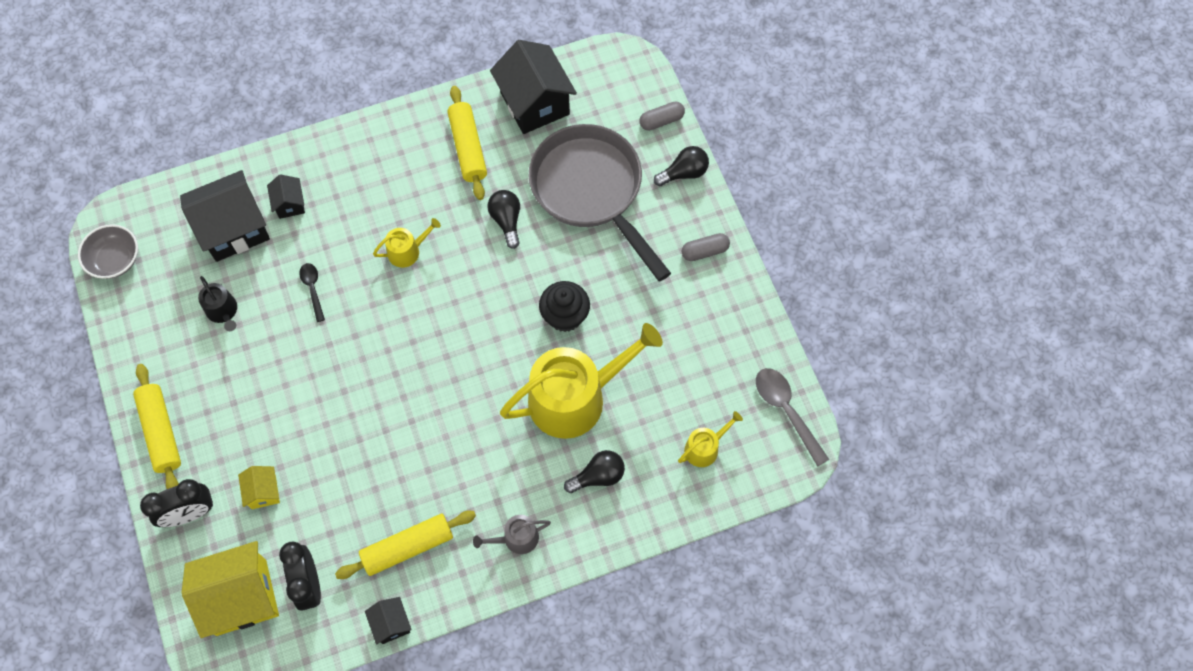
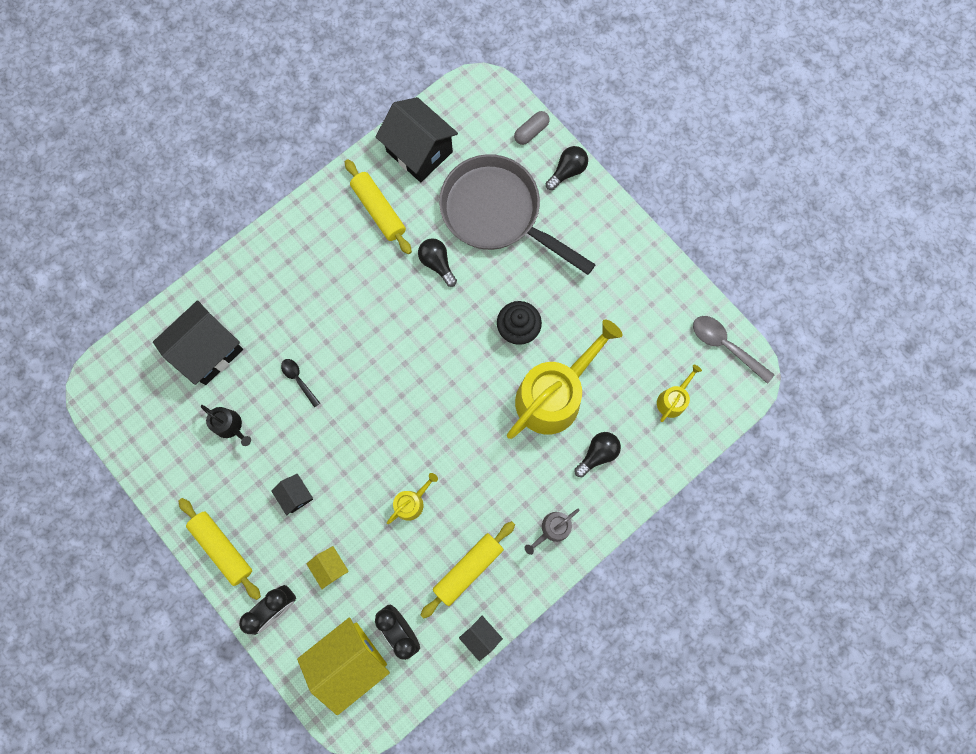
camera: 20 degrees left, 10 degrees up
(115, 259) = (116, 414): grey bowl -> none
(290, 204) = (247, 312): black house -> black house (296, 495)
(408, 251) = (365, 318): yellow watering can -> yellow watering can (412, 502)
(704, 251) = (610, 234): grey capsule -> none

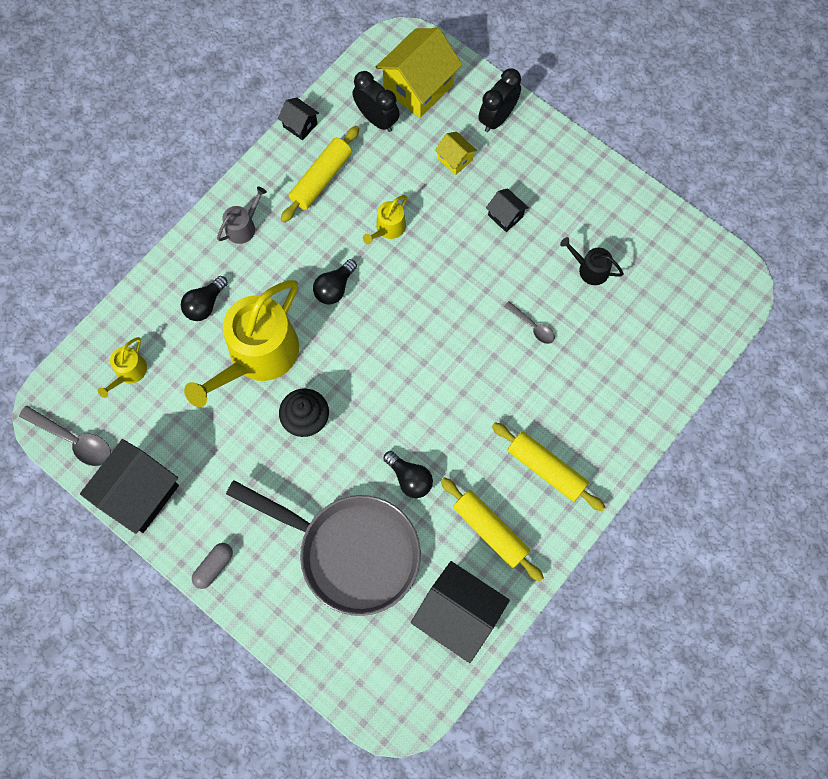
camera: 170 degrees right, 5 degrees down
(208, 351) = (636, 340): black house -> black house (139, 494)
(222, 548) = (563, 158): yellow rolling pin -> yellow rolling pin (546, 468)
(299, 380) = (532, 326): black spoon -> grey spoon
(531, 132) = (325, 667): grey capsule -> grey capsule (214, 567)
(567, 171) = (274, 620): black light bulb -> black light bulb (334, 288)

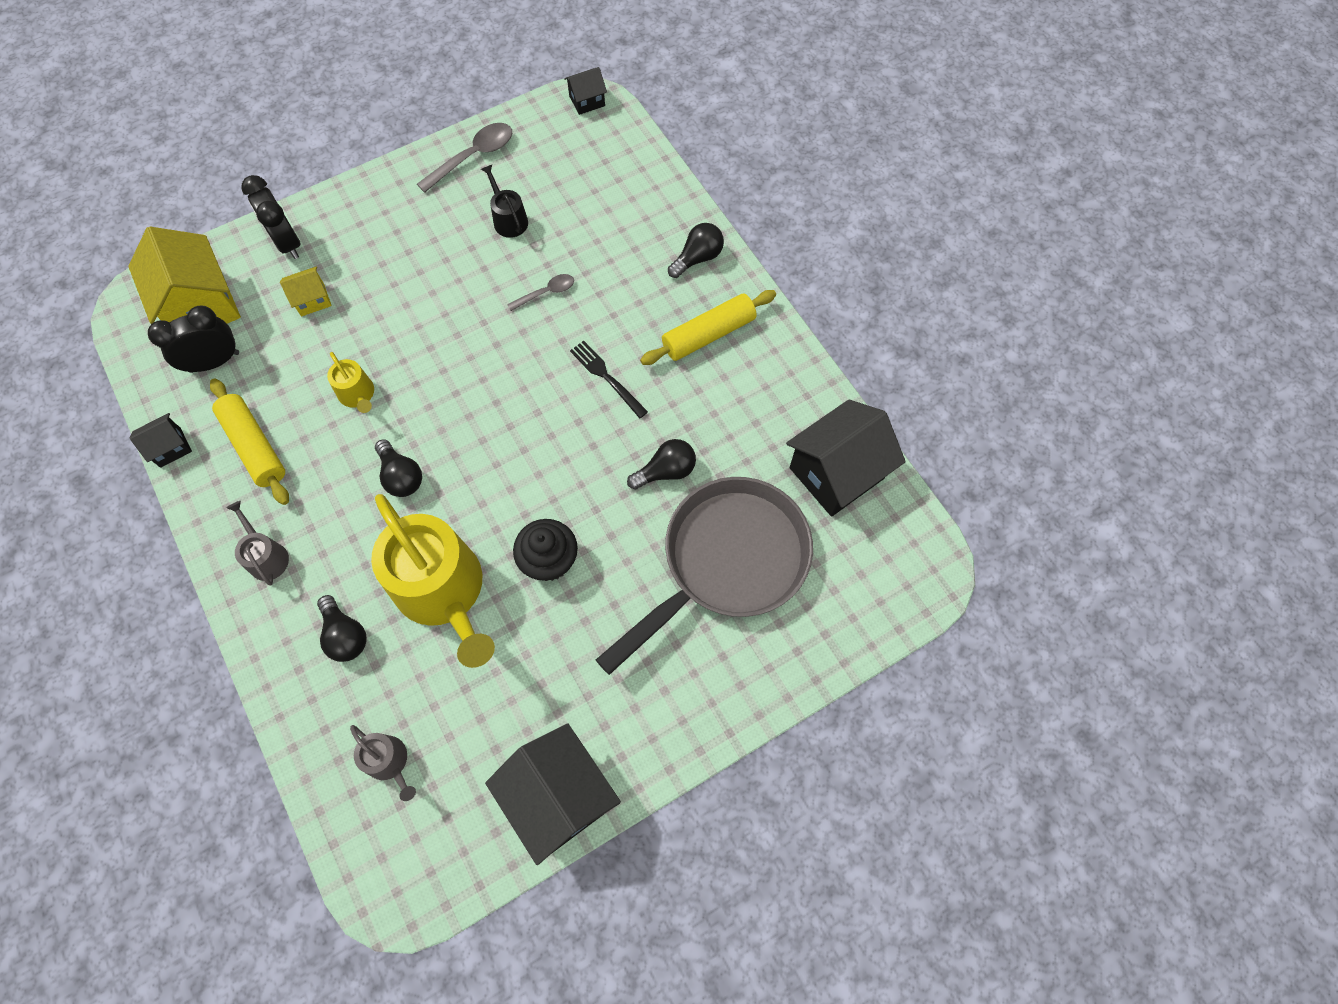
camera: 70 degrees left, 5 degrees down
(73, 440) = (448, 867): grey spoon -> grey spoon (473, 157)
(129, 372) = (389, 762): yellow watering can -> grey watering can
(214, 567) = (688, 728): grey capsule -> none
(474, 402) = (606, 377): none -> black fork
(490, 530) = (755, 410): yellow rolling pin -> none
(505, 216) = (407, 274): black house -> black house (587, 101)
(590, 269) = (508, 219): black watering can -> black watering can turned 105 degrees clockwise
(617, 434) = (697, 258): none -> black light bulb

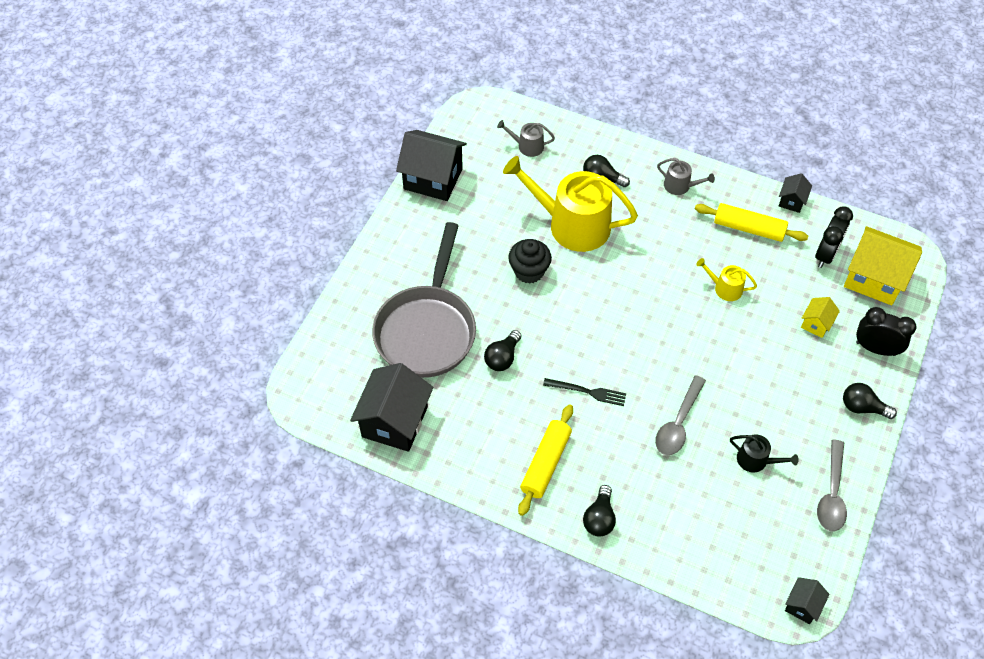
camera: 145 degrees right, 10 degrees down
(401, 476) = (652, 262): black light bulb -> black light bulb (862, 407)
(546, 293) = (678, 423): grey spoon -> grey spoon, size x1.67

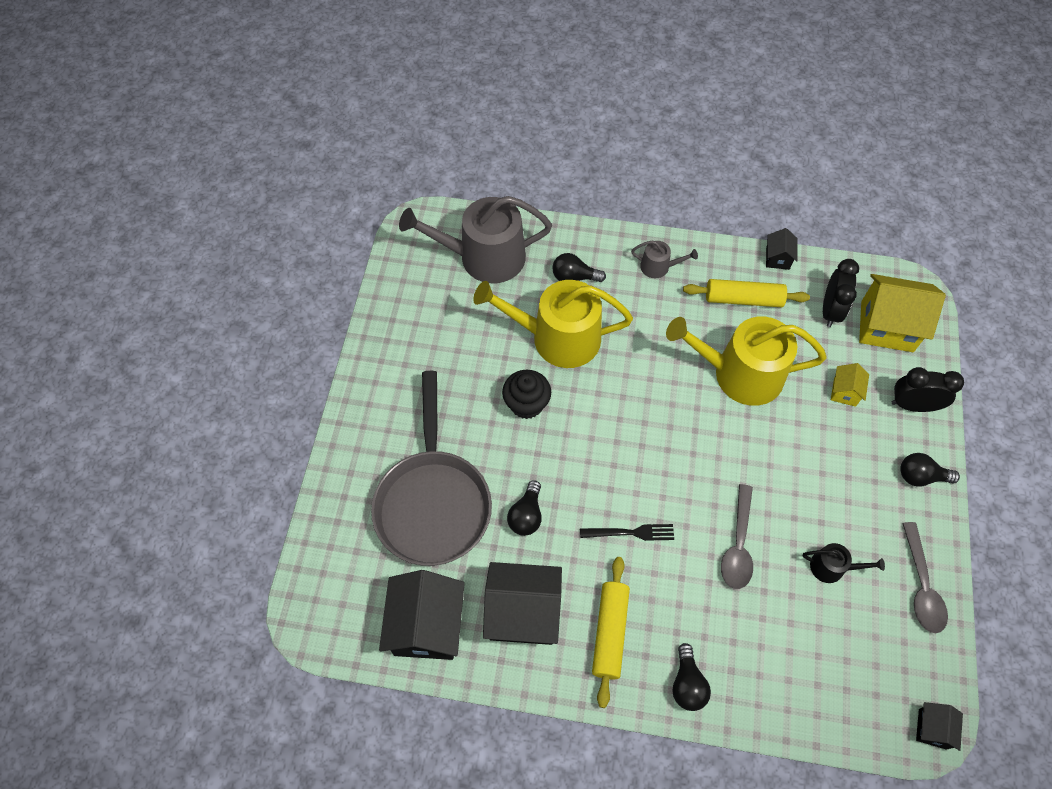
camera: 15 degrees left, 5 degrees up
(433, 179) = (391, 319): black house -> black house (523, 613)
(527, 146) = (483, 257): grey watering can -> grey watering can, size x2.26
(724, 288) = (739, 374): yellow watering can -> yellow watering can, size x2.26

